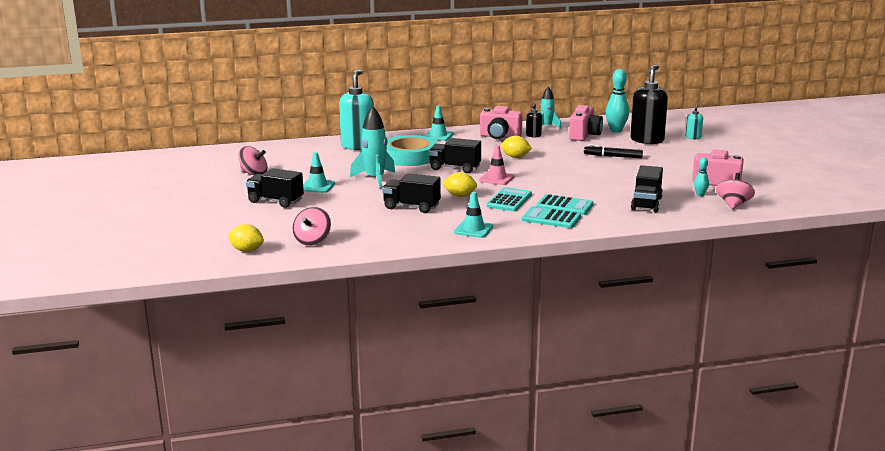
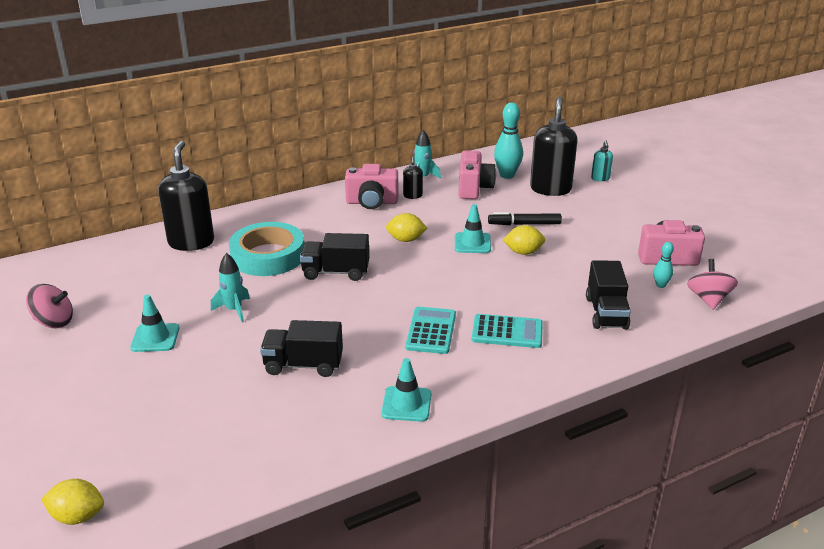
camera: 15 degrees left, 10 degrees up
(275, 201) = (99, 382): black truck -> none
(312, 241) = (178, 472): pink spinning top -> none
(358, 146) = (191, 242): turquoise soap dispenser -> black soap dispenser
(375, 179) = (234, 310): turquoise rocket -> turquoise rocket, size x0.64
(438, 136) = (293, 209): turquoise traffic cone -> turquoise traffic cone (472, 243)
(460, 195) = (362, 330): yellow lemon -> yellow lemon (523, 252)
(496, 178) = (398, 287): pink traffic cone -> none
(551, 218) = (501, 362): turquoise calculator -> none

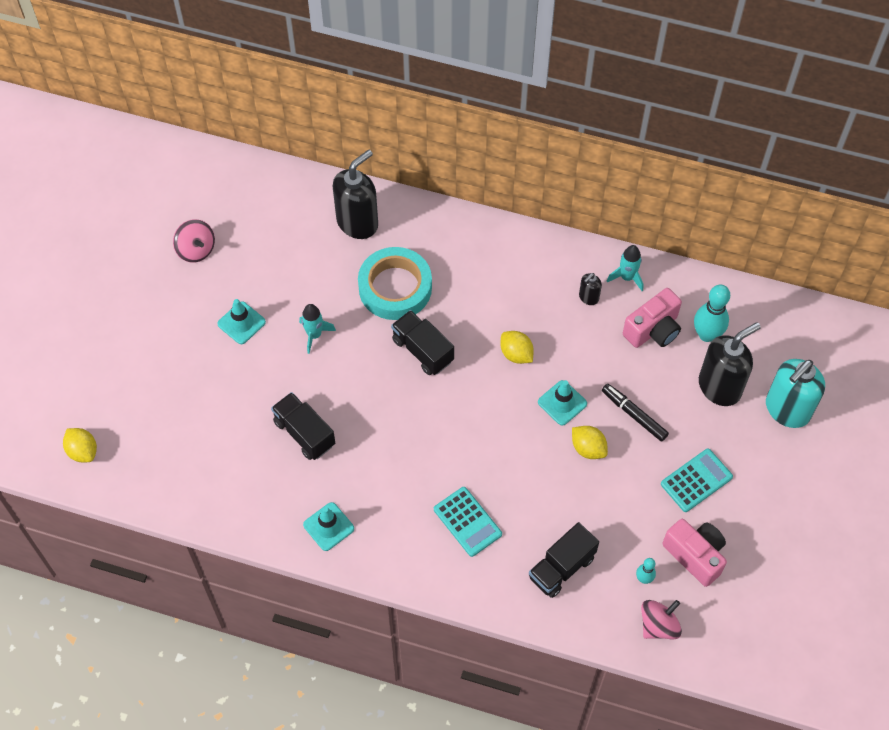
camera: 45 degrees right, 30 degrees up
(372, 202) = (544, 279): pink camera -> none
(431, 331) = (418, 474): turquoise calculator -> turquoise calculator (696, 480)
(600, 178) = (787, 410): turquoise soap dispenser -> turquoise soap dispenser, size x2.16

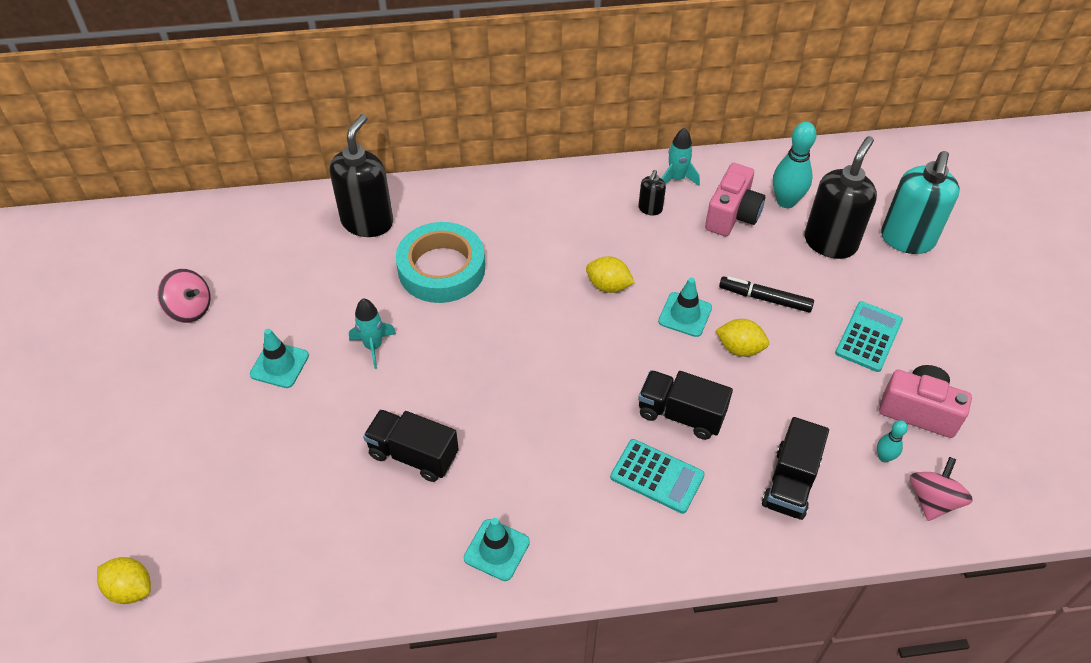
camera: 25 degrees left, 10 degrees down
(422, 350) = (505, 318): black truck -> black truck (681, 415)

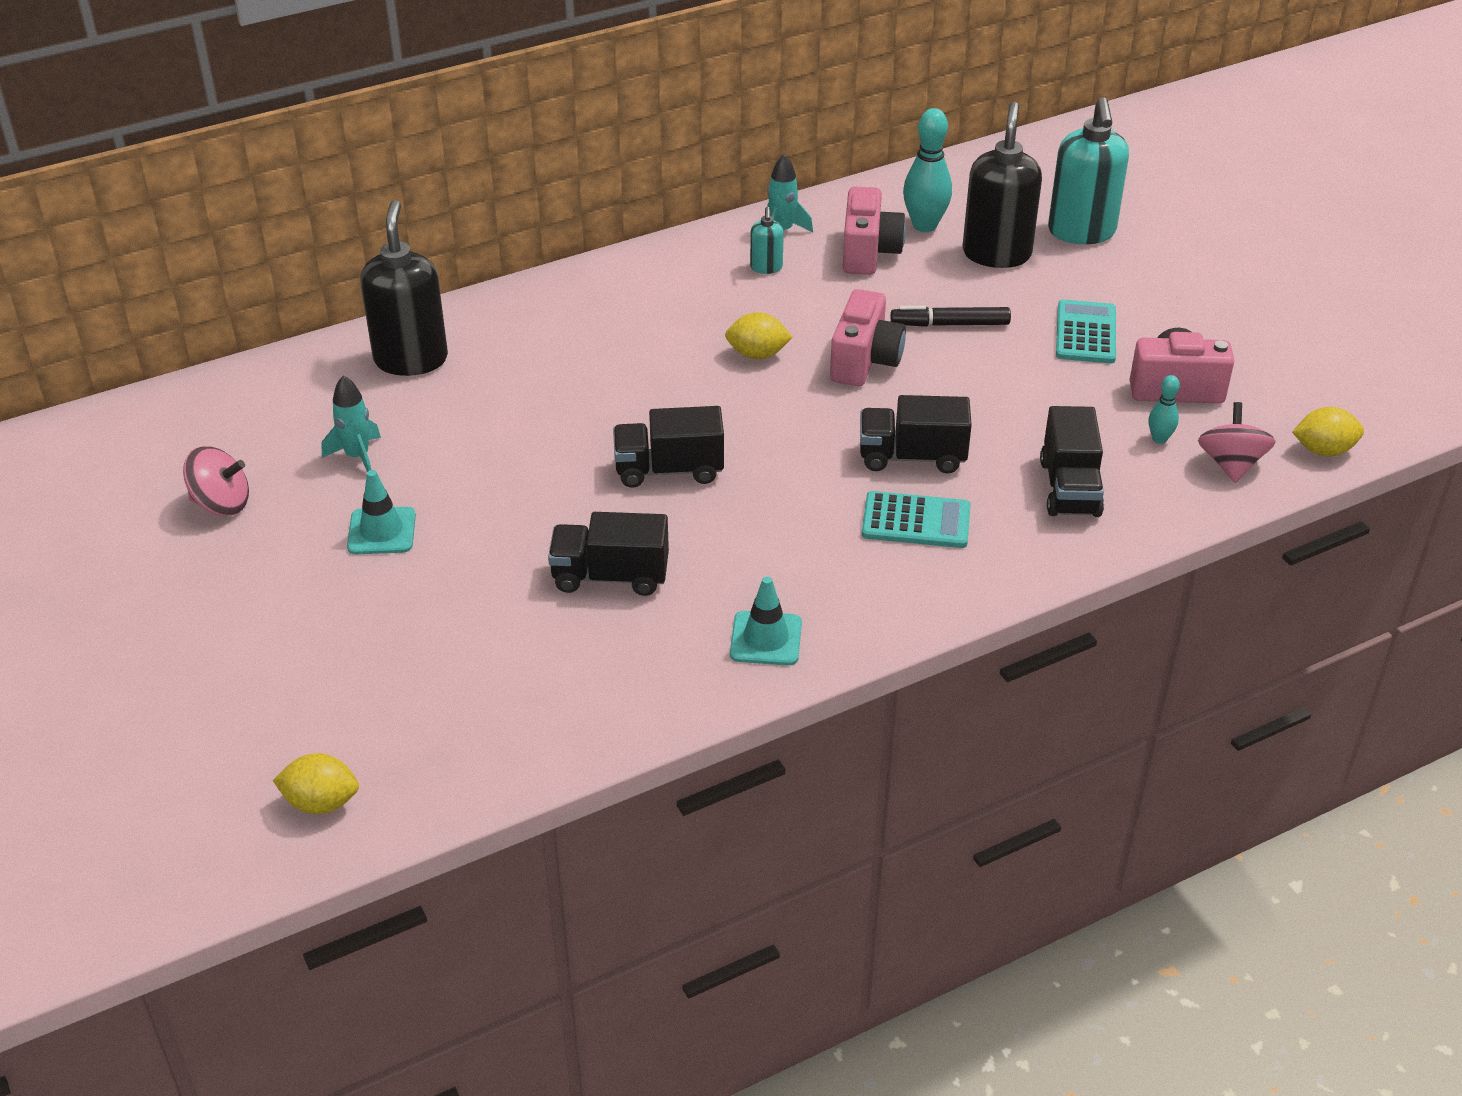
camera: 20 degrees left, 10 degrees down
(373, 346) = (495, 483): turquoise rocket -> turquoise rocket (357, 456)
(441, 269) = (537, 385): turquoise tape -> none
(498, 372) = (669, 470): none -> black truck
(650, 209) = (766, 267): black soap dispenser -> turquoise soap dispenser
(685, 314) = (865, 361): turquoise traffic cone -> pink camera
(739, 348) = (946, 378): yellow lemon -> yellow lemon (1323, 450)

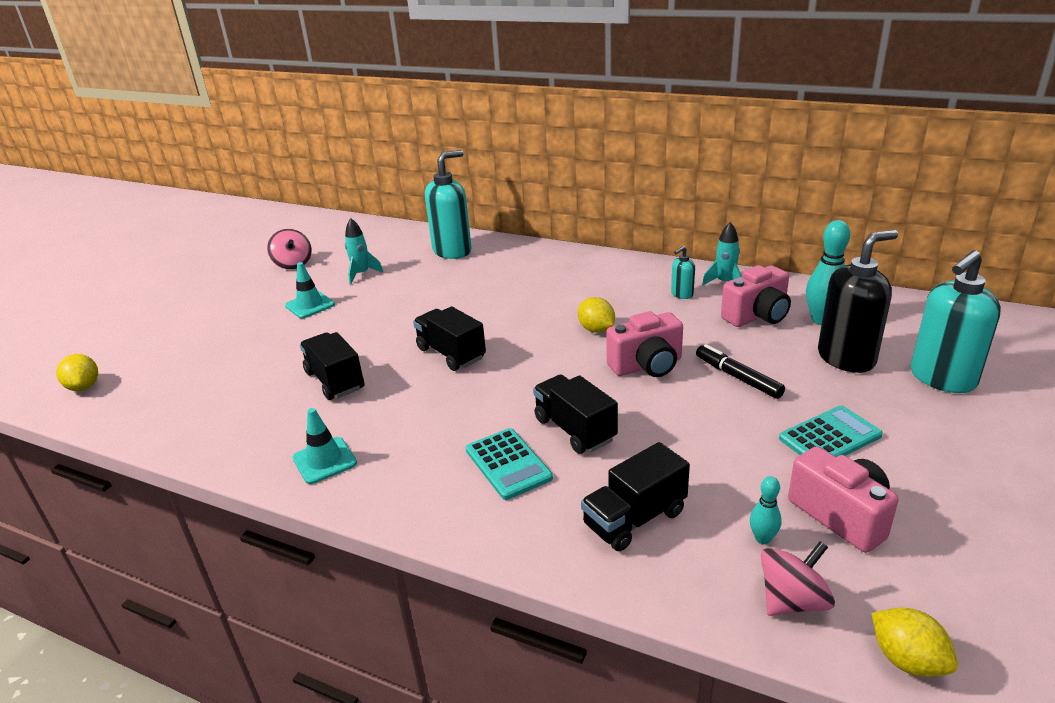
camera: 55 degrees right, 10 degrees down
(411, 359) = (452, 251): black soap dispenser -> turquoise soap dispenser

